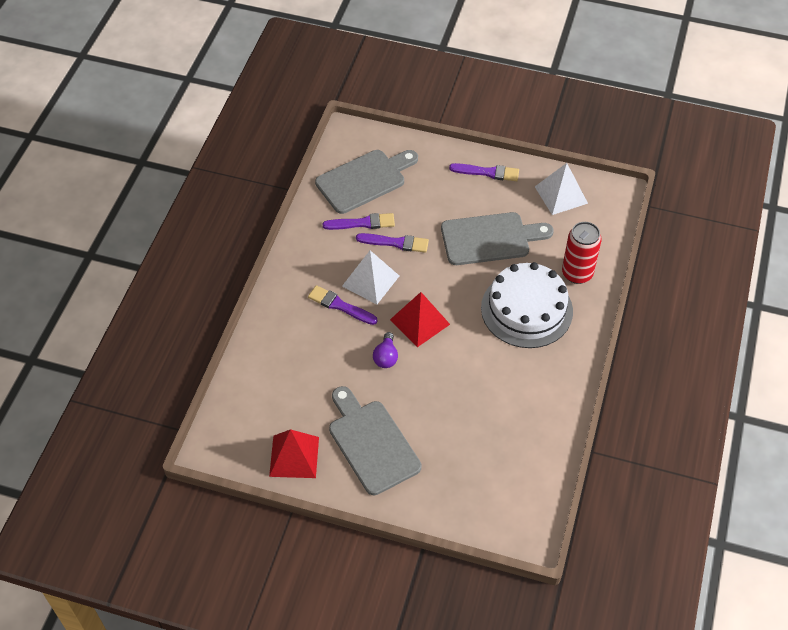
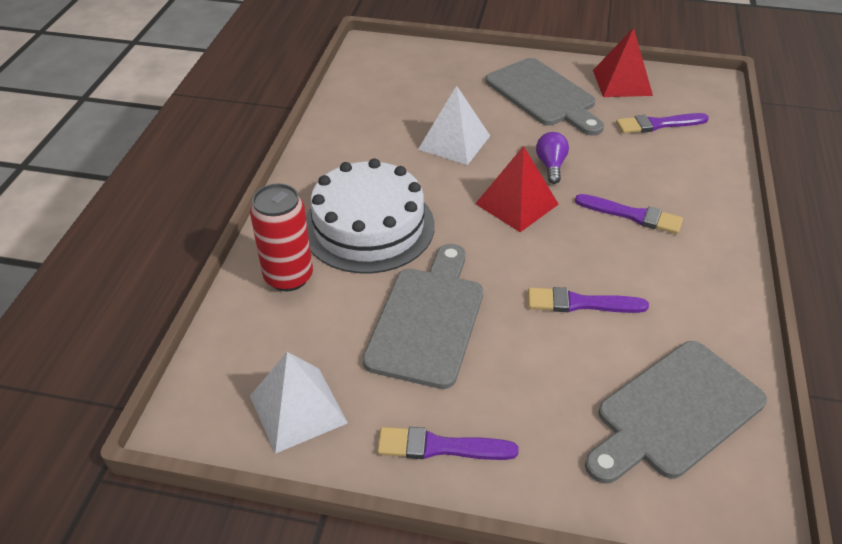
camera: 175 degrees right, 10 degrees down
(362, 223) = (646, 331): purple brush -> purple brush (658, 124)
(370, 281) = (601, 248): white pyramid -> white pyramid (454, 142)
(490, 238) = (427, 320): grey cutting board -> grey cutting board turned 120 degrees clockwise

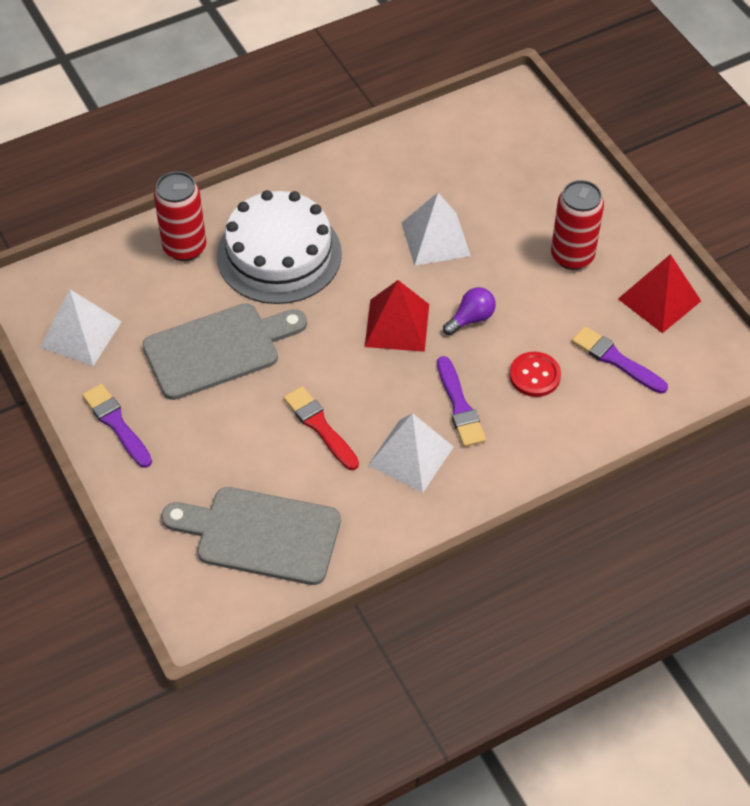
camera: 50 degrees right, 10 degrees up
(543, 95) = (572, 256): grey cutting board -> red can
(580, 303) = (320, 426): purple brush -> red brush
(637, 165) = (534, 375): none -> red button
(661, 267) = (411, 456): none -> white pyramid

